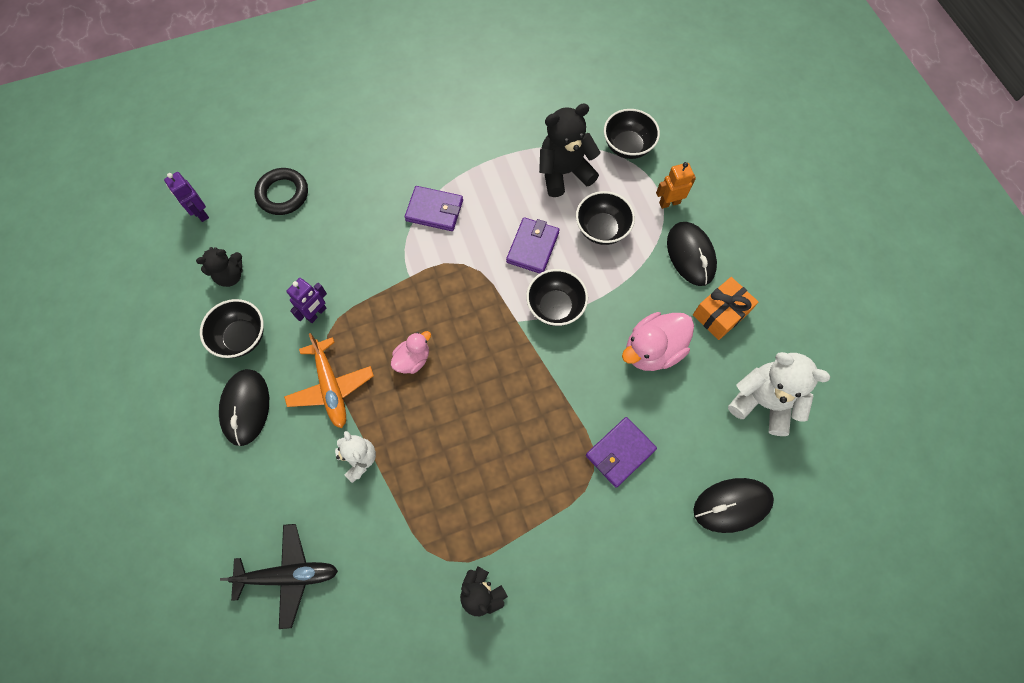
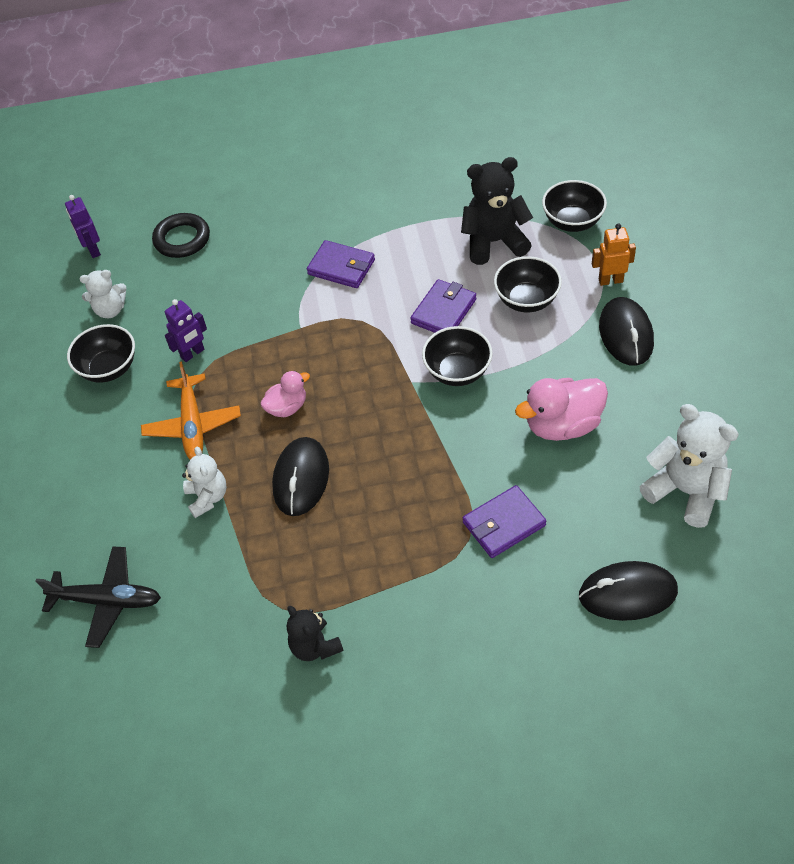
camera: 15 degrees right, 15 degrees down
(230, 275) = (110, 310): black teddy bear -> white teddy bear
(245, 407) = (98, 435): black mouse -> black mouse (301, 478)
(720, 314) = (650, 396): orange gift -> none

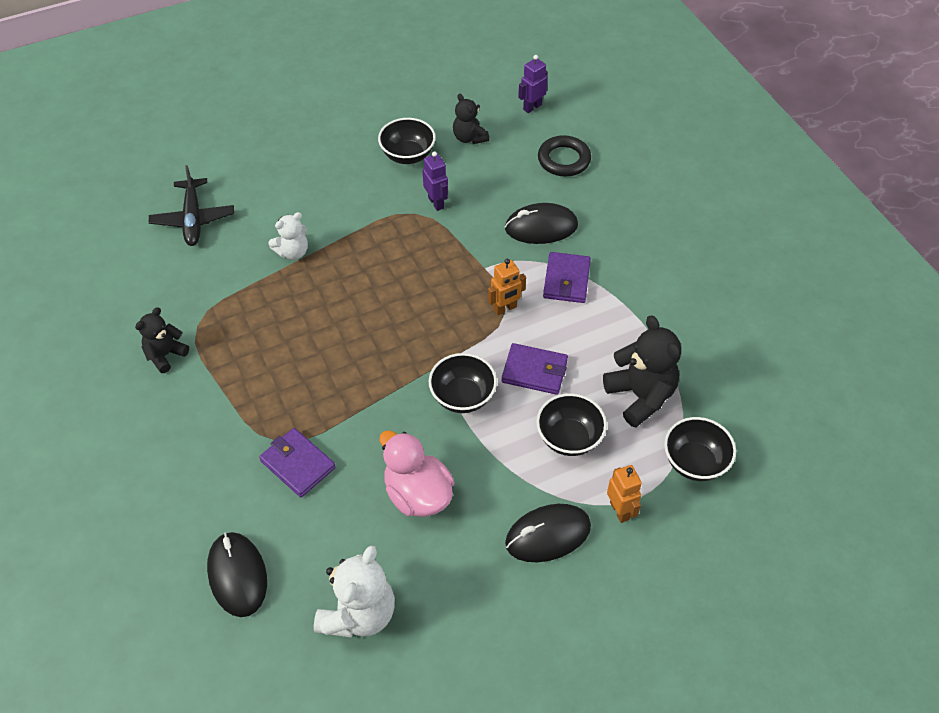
camera: 70 degrees right, 0 degrees up
(110, 310) = (469, 138): white teddy bear -> black teddy bear
(193, 353) = (436, 203): purple robot -> purple robot turned 150 degrees counterclockwise
(193, 425) = (362, 223): orange plane -> none
(287, 407) = (393, 280): pink duck -> none
(301, 478) = (321, 308): black mouse -> black mouse (541, 227)
(359, 320) = (505, 308): none -> orange robot

